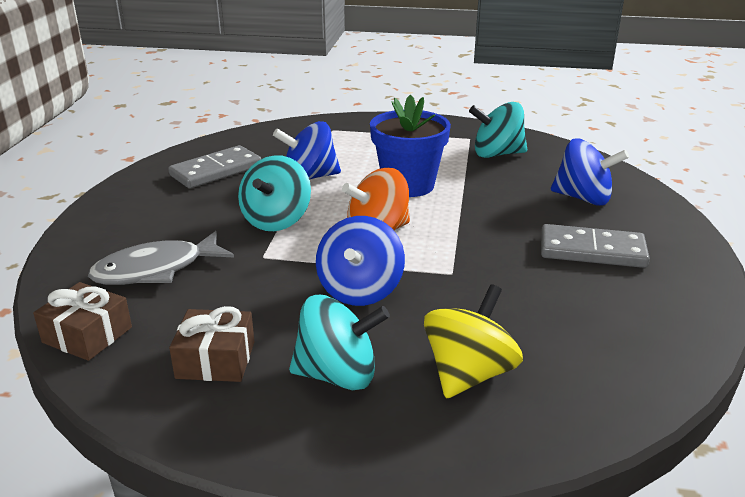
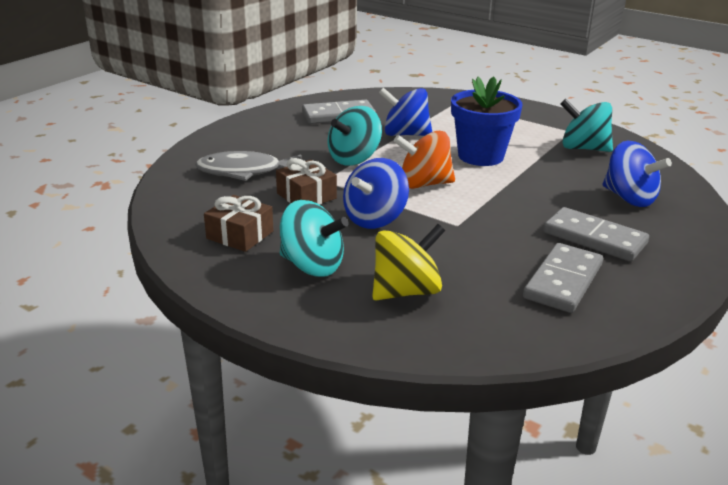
camera: 25 degrees right, 0 degrees up
(87, 335) = (173, 200): brown gift -> brown gift (306, 196)
(607, 309) = (563, 281): none -> grey domino

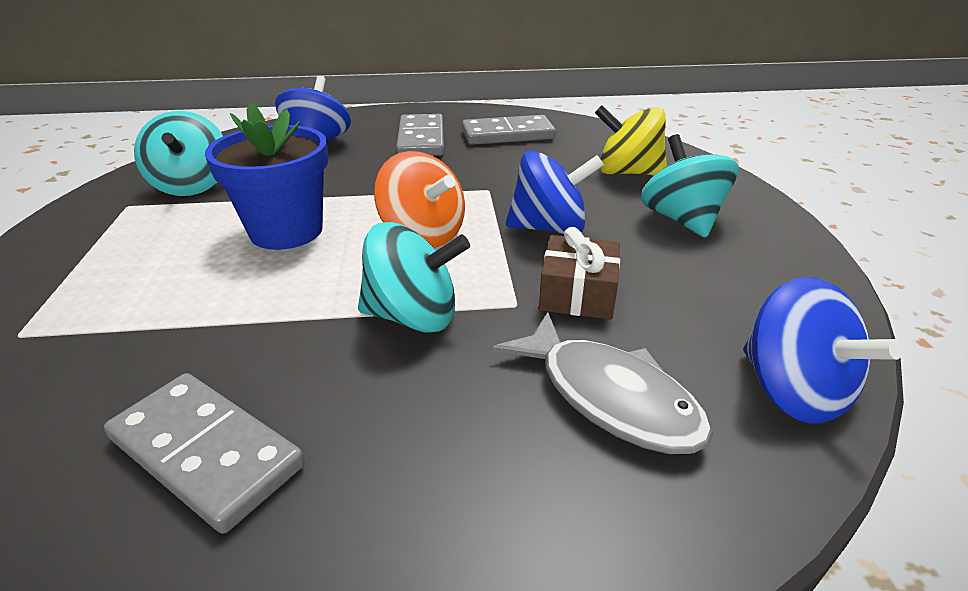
camera: 130 degrees left, 5 degrees up
(240, 235) = (729, 285): brown gift -> none
(405, 134) = (254, 317): blue spinning top -> blue spinning top (792, 391)

